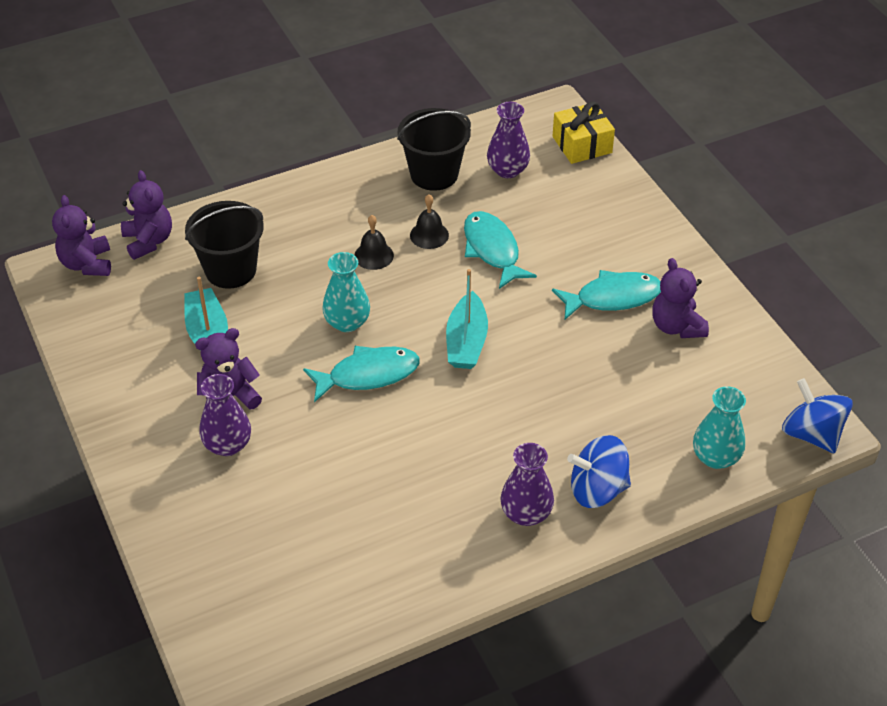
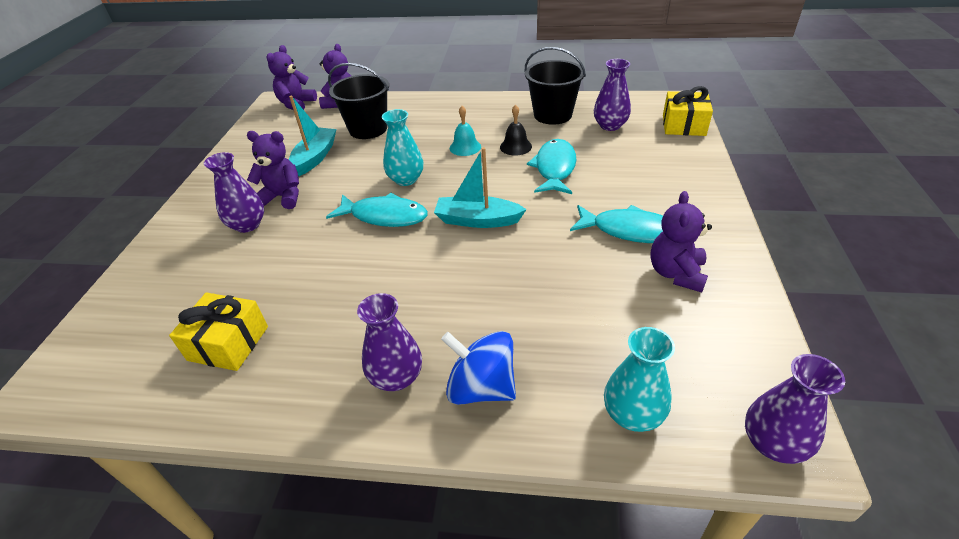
camera: 35 degrees right, 5 degrees down
(352, 557) = (228, 343): none -> yellow gift
(374, 255) = (465, 147): black bell -> turquoise bell
(466, 342) = (477, 220): turquoise boat -> turquoise boat turned 60 degrees clockwise
(811, 434) = (773, 443): blue spinning top -> purple vase

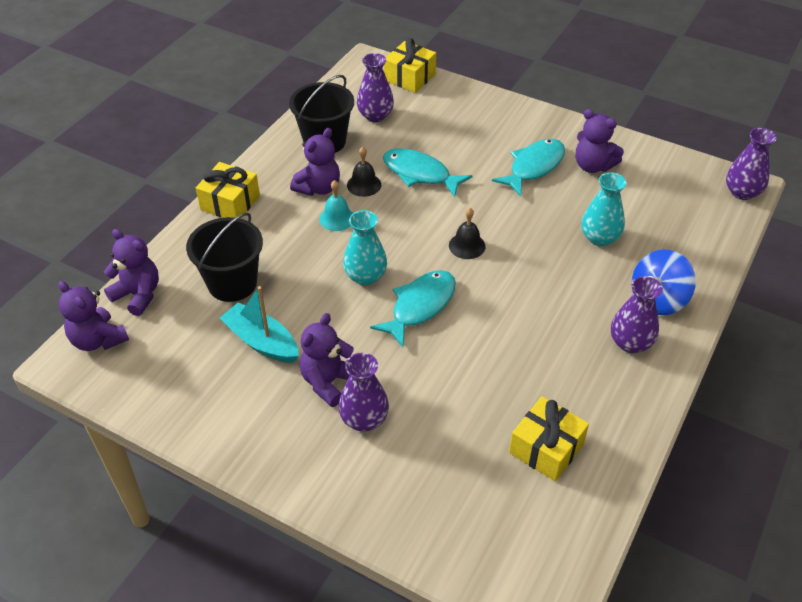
camera: 70 degrees left, 5 degrees up
(450, 103) = (230, 203): none -> yellow gift
(477, 220) = (467, 246): turquoise boat -> black bell
(494, 129) = (318, 188): none -> purple teddy bear
(632, 414) = (704, 237): turquoise vase -> turquoise vase (599, 238)

